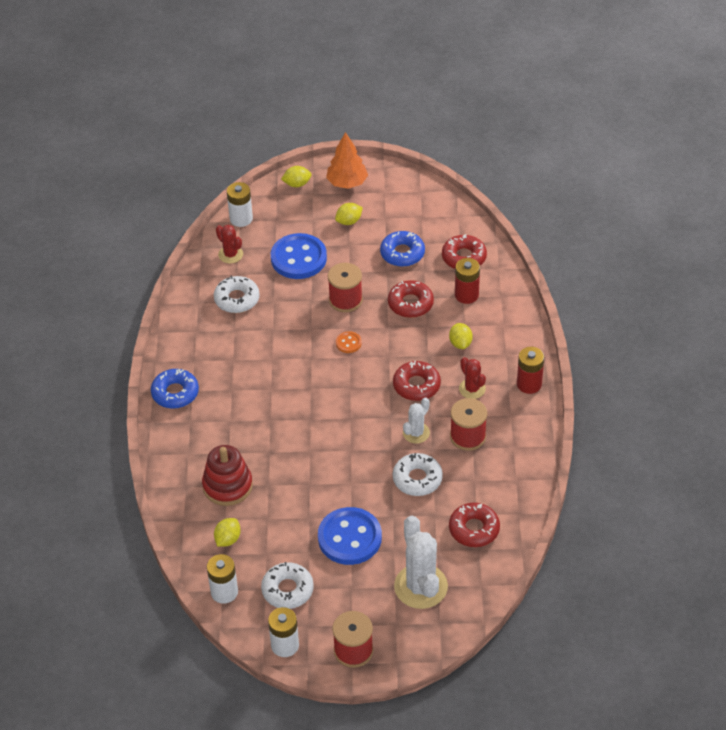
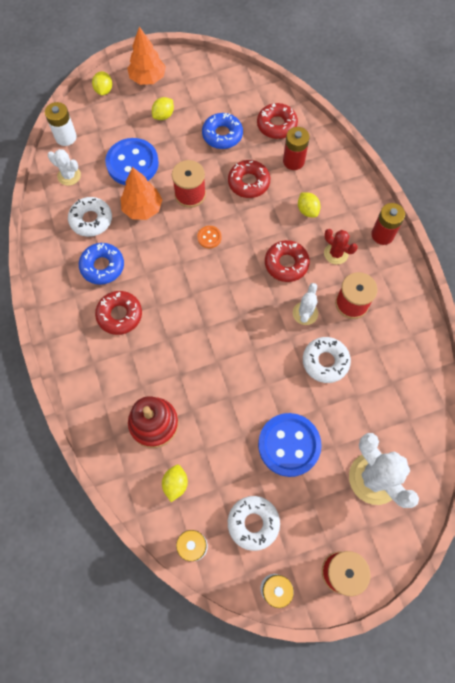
camera: 20 degrees left, 20 degrees up
(175, 393) = (68, 336): blue donut -> blue donut (102, 266)
(230, 254) = (69, 176): red cactus -> white cactus
(292, 301) = (142, 209): none -> orange tree
(297, 184) = (104, 90): yellow lemon -> yellow lemon turned 60 degrees counterclockwise
(474, 529) = (396, 399): red donut -> red donut (119, 315)

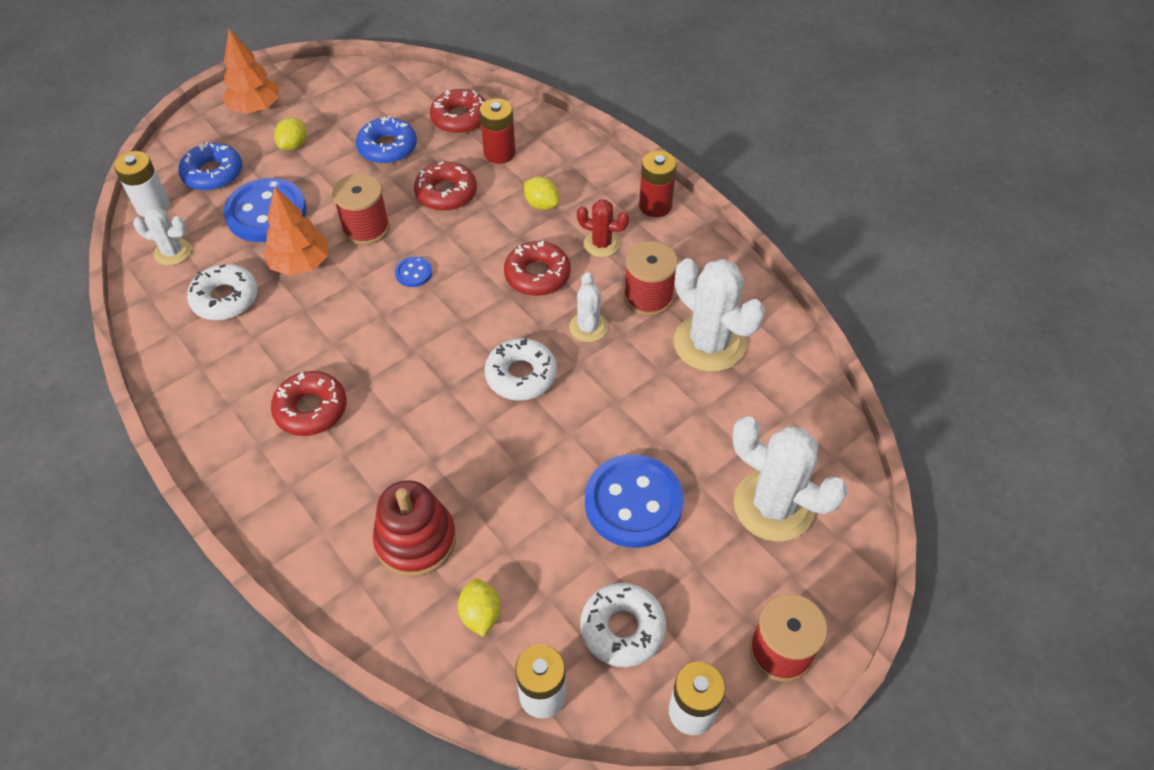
camera: 20 degrees left, 15 degrees down
(102, 266) = (263, 353): blue donut -> blue donut (213, 174)
(104, 90) = (194, 137): yellow lemon -> none
(209, 237) = (413, 273): orange button -> blue button
(325, 361) = (641, 379): white donut -> white donut (521, 375)
(378, 351) = (709, 343): none -> white cactus

